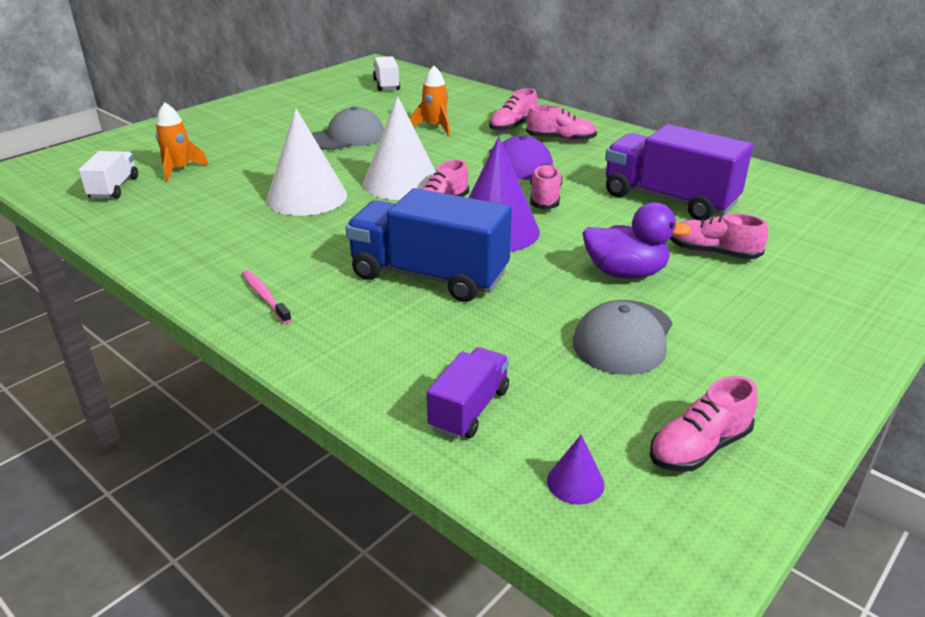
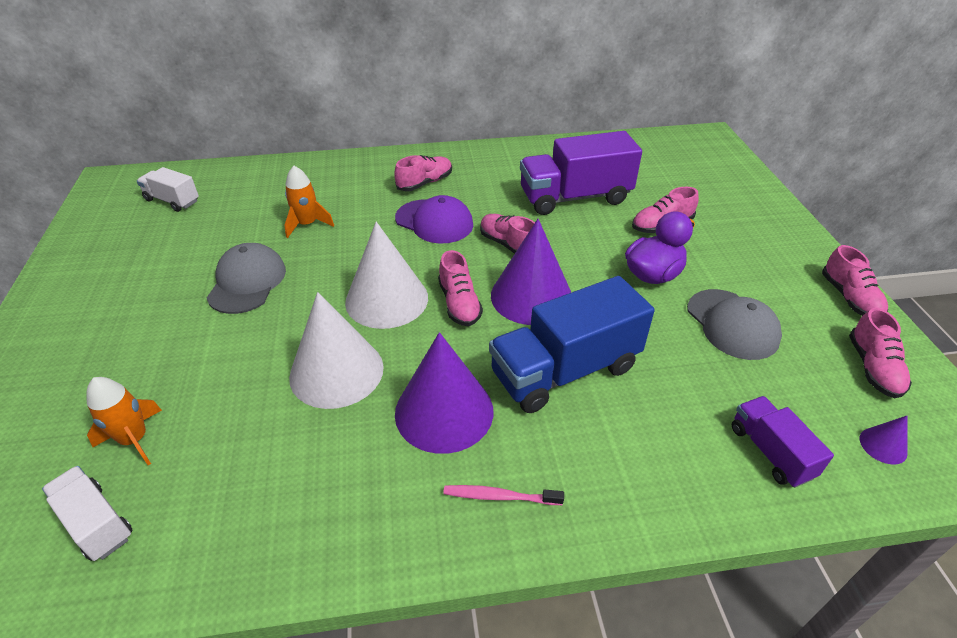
camera: 50 degrees left, 10 degrees up
(319, 246) = (444, 411): none -> purple cone
(513, 126) = (368, 189): pink shoe -> pink shoe (849, 298)

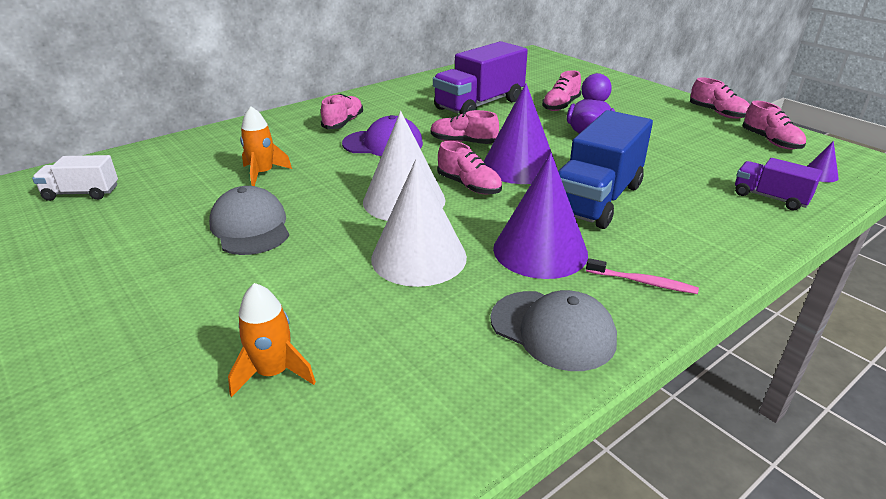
camera: 30 degrees left, 10 degrees down
(96, 523) = (312, 448): white truck -> none
(499, 496) = (643, 282): pink toothbrush -> pink toothbrush turned 135 degrees counterclockwise
(732, 324) = (670, 144): grey cap -> grey cap (553, 330)

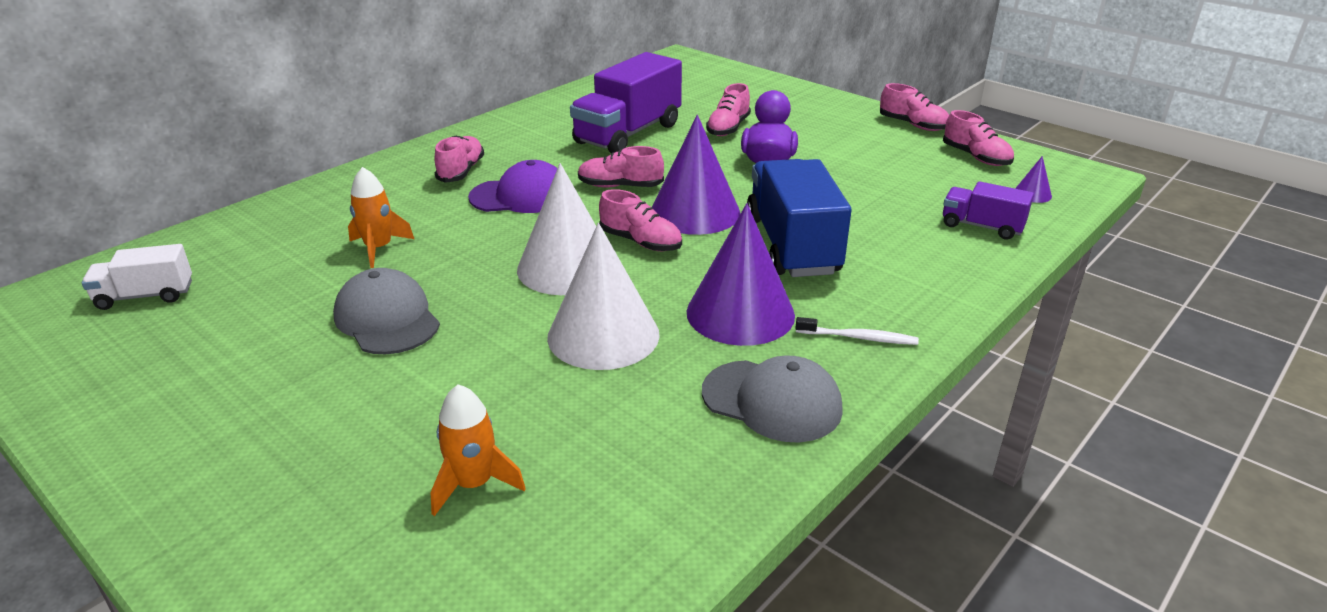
camera: 10 degrees left, 0 degrees up
(596, 199) = (792, 245): blue truck -> blue truck turned 150 degrees clockwise
(643, 282) = (859, 338): pink toothbrush -> white toothbrush

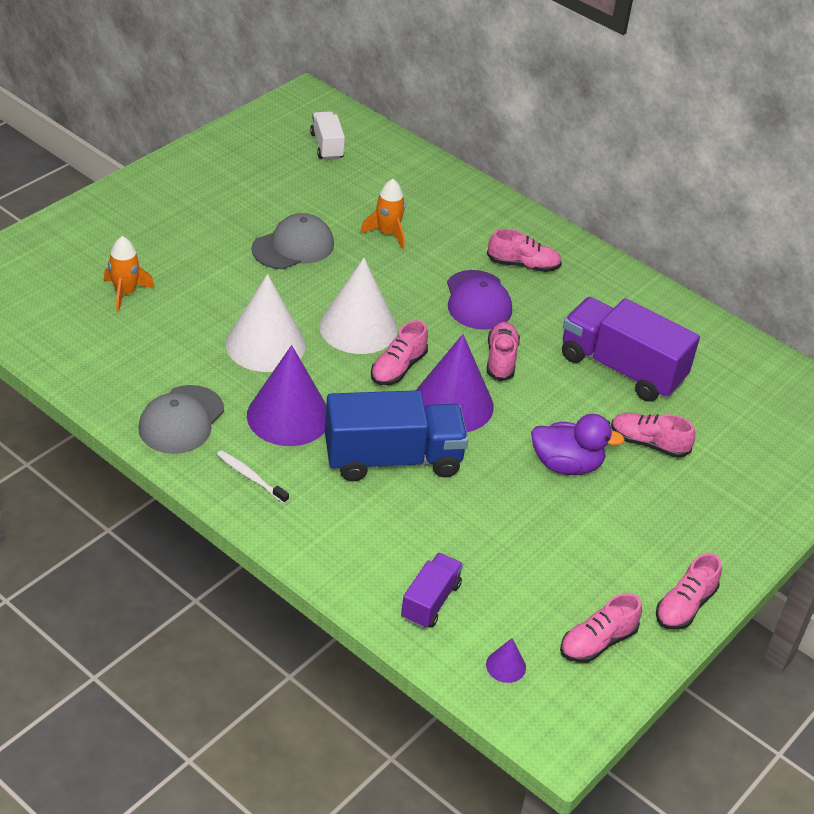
camera: 85 degrees right, 10 degrees up
(859, 338) = (250, 477): white toothbrush -> white toothbrush turned 120 degrees clockwise

